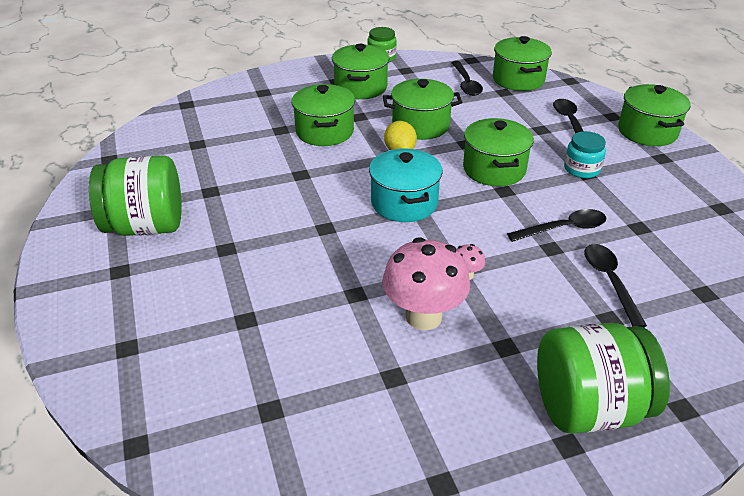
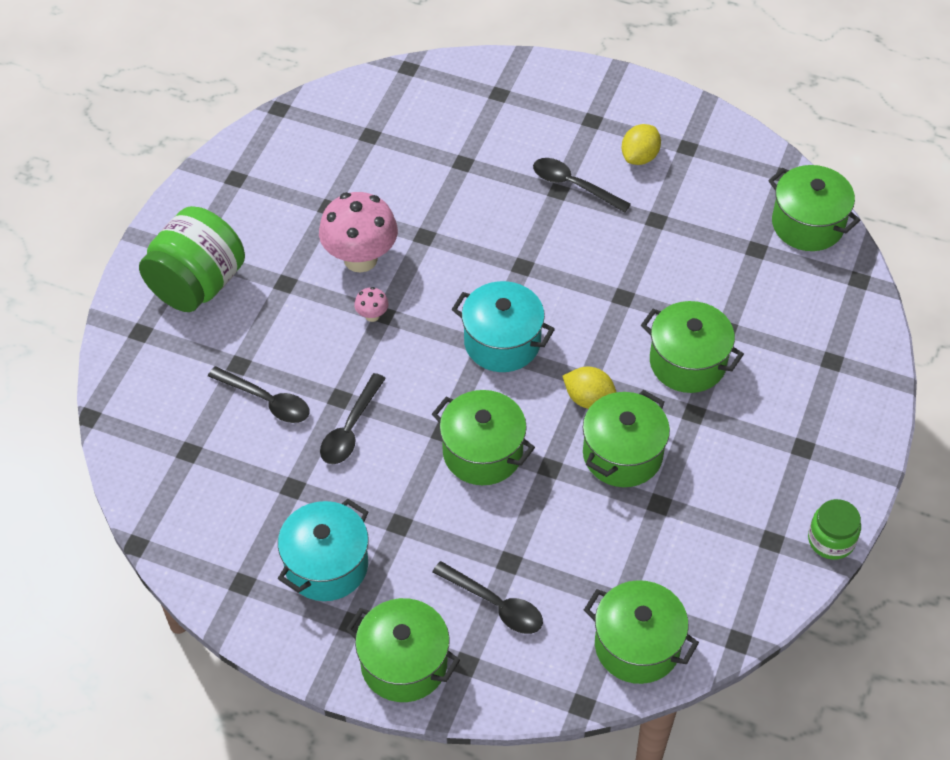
camera: 130 degrees right, 15 degrees up
(146, 226) = (639, 157): green jar -> yellow lemon
(360, 87) = (763, 460): green pot -> green pot (807, 224)
(466, 84) = (677, 577): black spoon -> black spoon (573, 185)
(581, 169) = (409, 528): turquoise jar -> none
(653, 184) = (326, 565): none -> turquoise pot

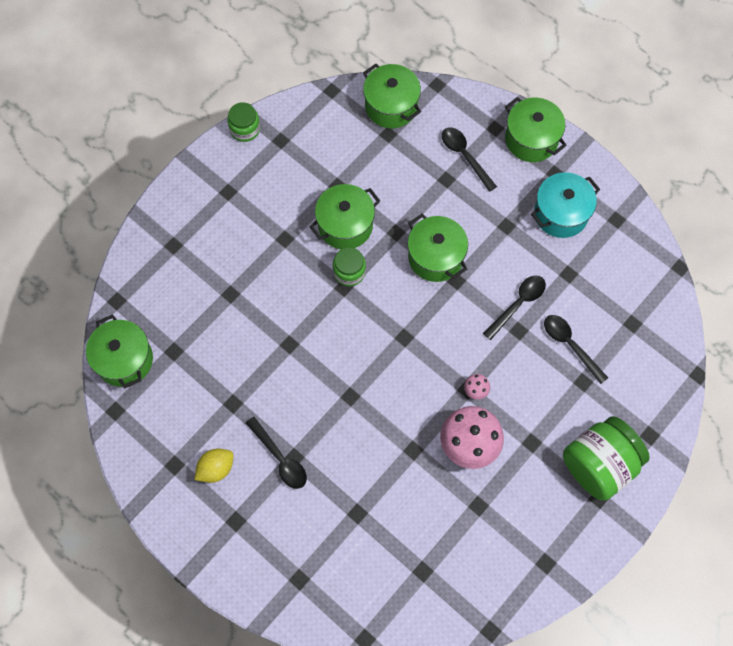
camera: 160 degrees left, 15 degrees up
(502, 342) = (390, 336): turquoise pot -> none
(589, 399) = (349, 272): yellow lemon -> green jar
(687, 362) = (270, 277): green pot -> none

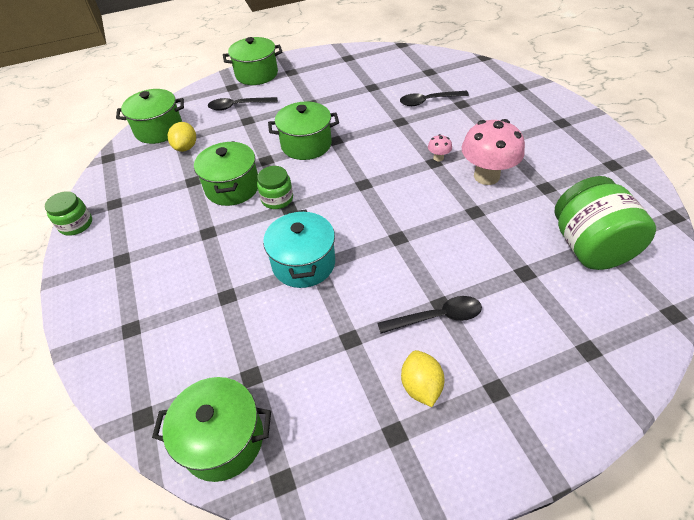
camera: 60 degrees left, 20 degrees down
(378, 149) = (186, 147): none -> yellow lemon
(518, 304) = (378, 115): black spoon -> none
(560, 214) = (323, 77): turquoise pot -> turquoise pot (303, 263)
(599, 464) = (534, 115): green jar -> green jar (589, 247)

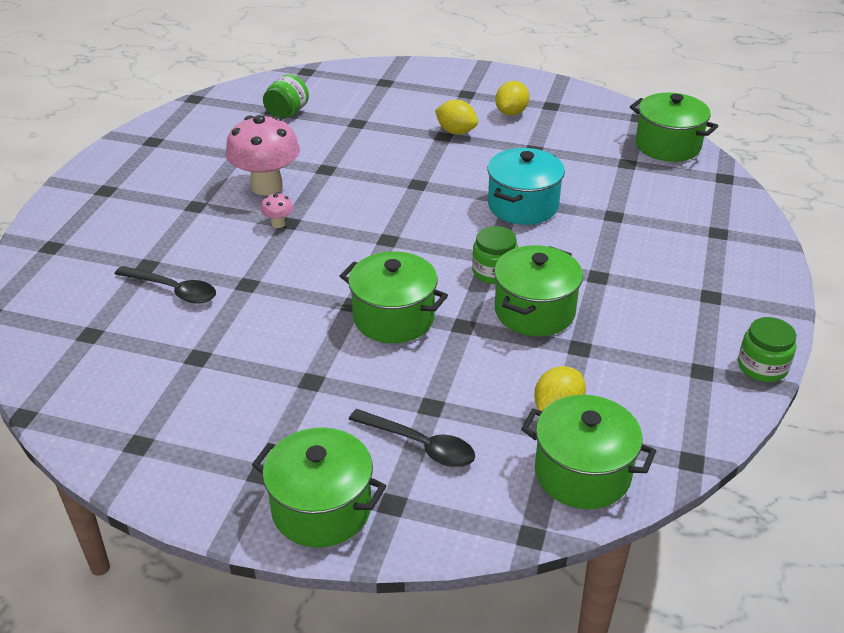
camera: 145 degrees left, 10 degrees down
(437, 317) = (456, 132): black spoon -> yellow lemon
(589, 247) = (287, 113): green jar -> green jar, size x0.54

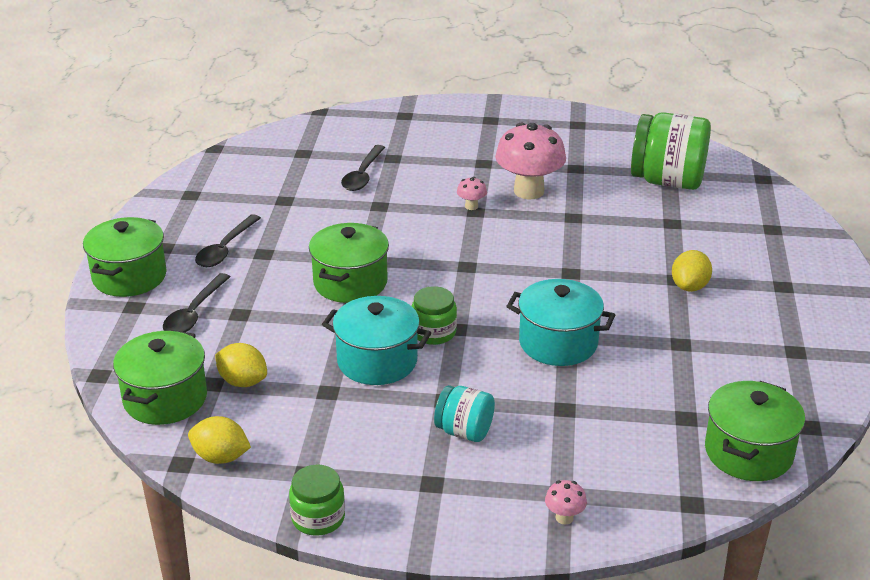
camera: 80 degrees right, 5 degrees down
(287, 113) = (667, 181): green jar -> green jar, size x1.86
(289, 414) = (225, 249): none -> black spoon
(511, 112) = (757, 322): yellow lemon -> yellow lemon (221, 457)
(534, 311) = (377, 361): green pot -> turquoise pot
(642, 270) = (464, 431): none -> turquoise jar
(746, 235) = (564, 517): none -> pink mushroom

